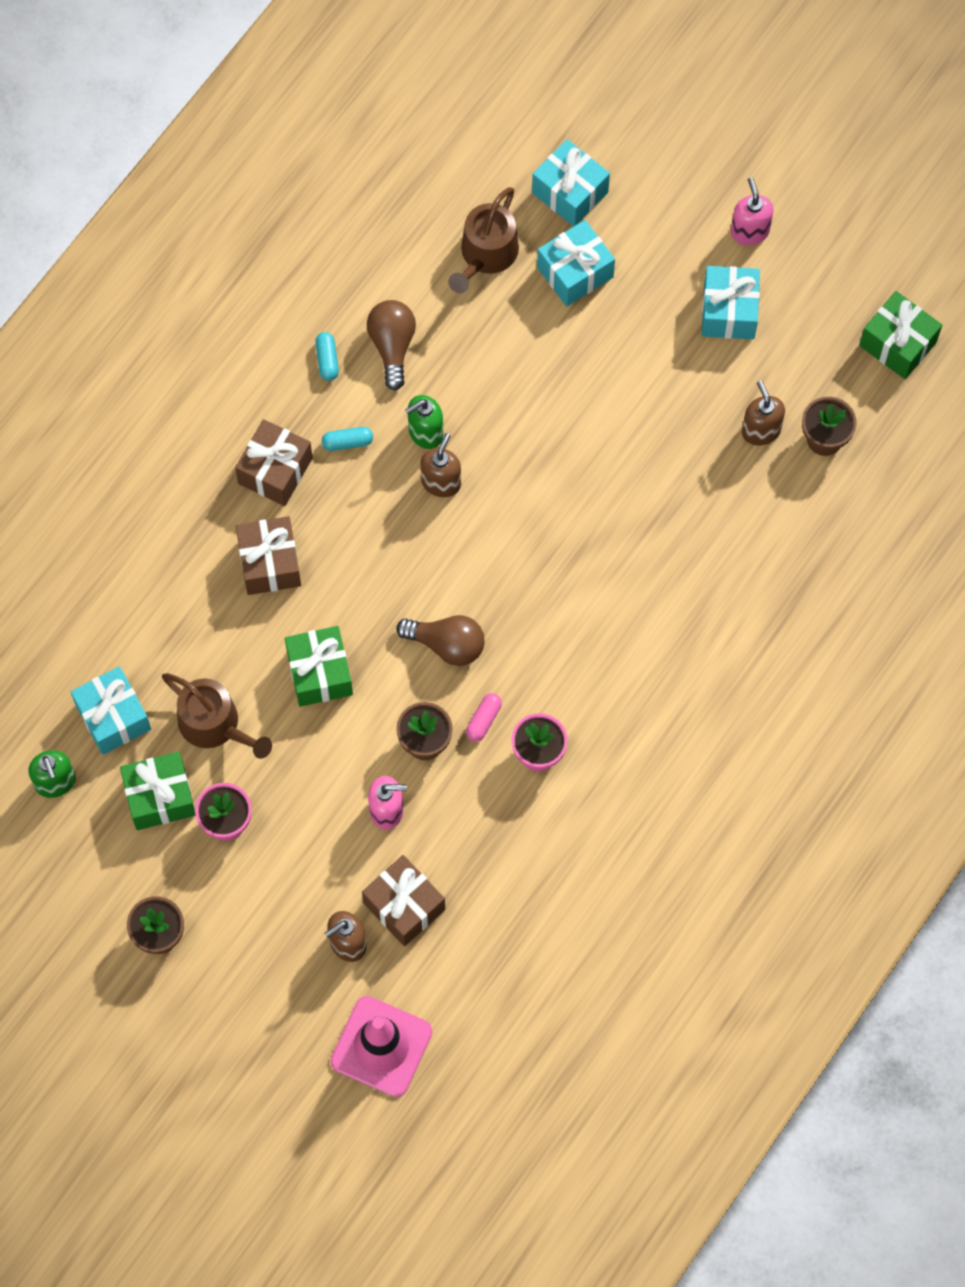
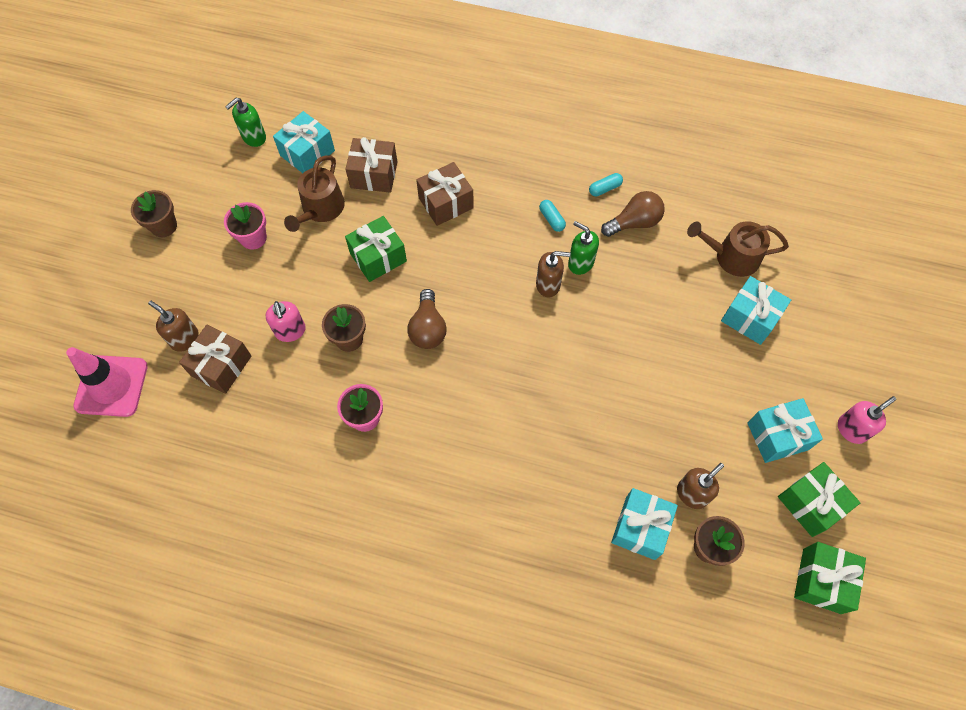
camera: 70 degrees right, 5 degrees down
(160, 797) = (260, 195): green gift -> green gift (810, 504)
(275, 471) = (512, 185): brown gift -> brown gift (374, 175)
(483, 720) = (379, 371): pink capsule -> none
(570, 192) = (809, 294): turquoise gift -> turquoise gift (640, 528)

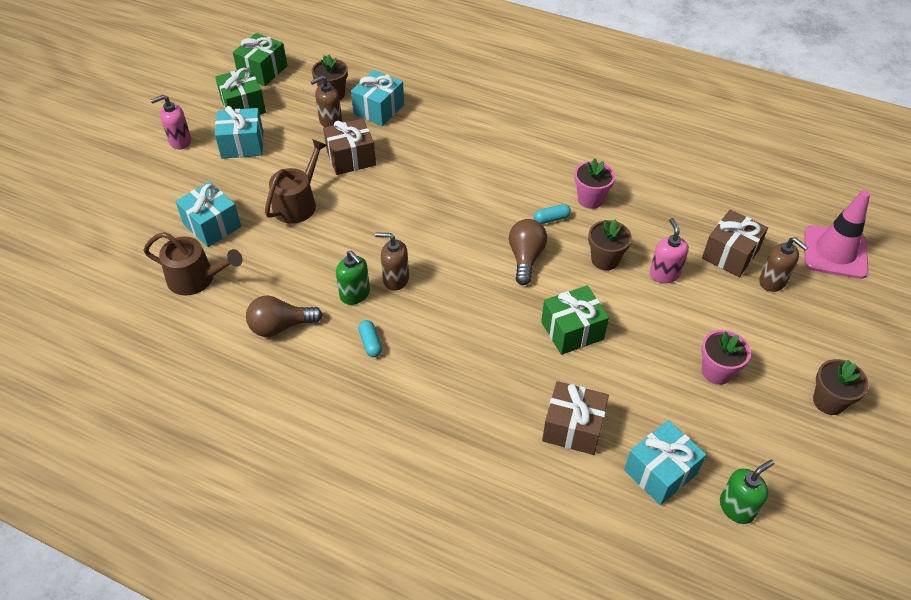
camera: 170 degrees left, 15 degrees down
(320, 209) = (639, 394): brown watering can -> brown watering can (298, 203)
(446, 203) = (488, 379): brown gift -> brown gift (351, 158)
(605, 188) = (297, 368): turquoise capsule -> turquoise capsule (551, 219)

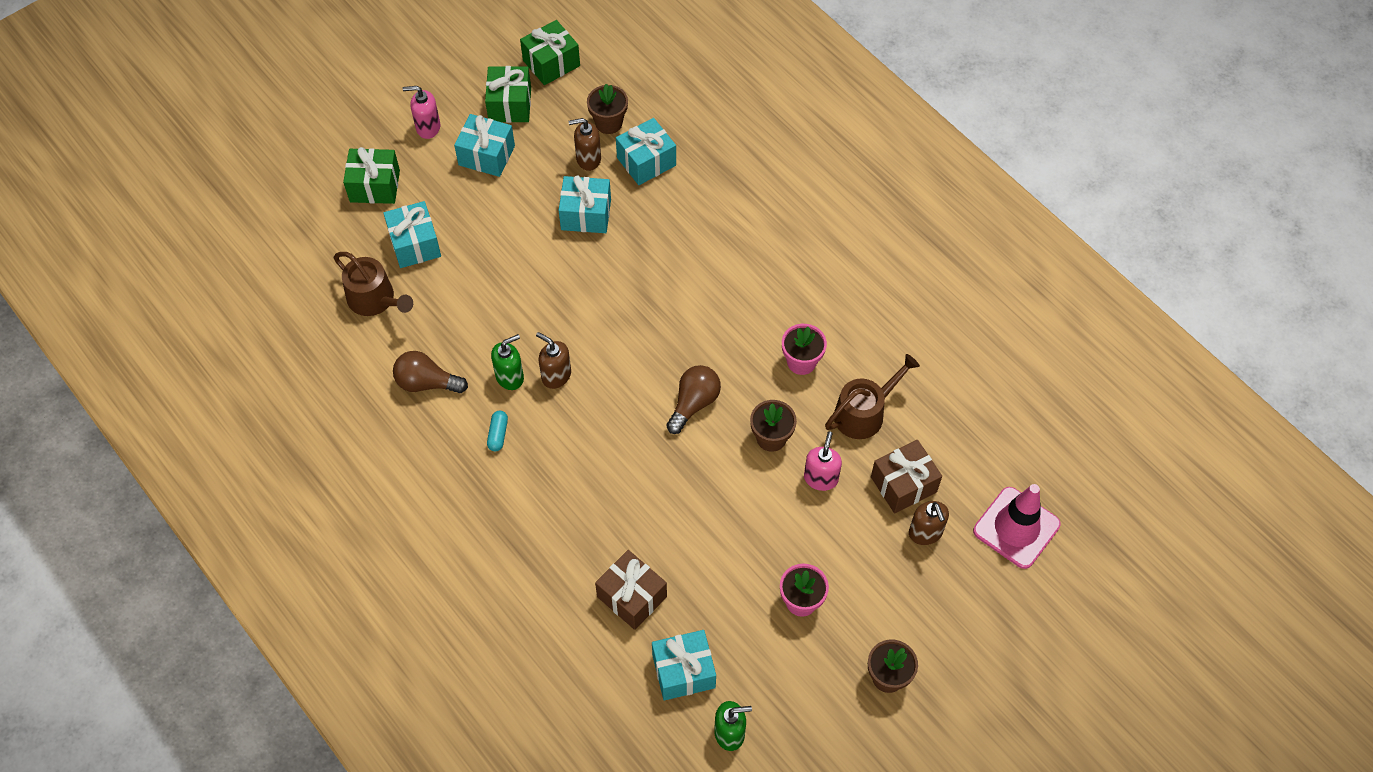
camera: 25 degrees right, 10 degrees up
(298, 203) = (507, 250): brown watering can -> brown watering can (864, 413)
(351, 158) = (586, 214): brown gift -> turquoise gift
(355, 294) = (510, 377): green soap dispenser -> green soap dispenser turned 105 degrees counterclockwise
(551, 219) = (746, 369): turquoise capsule -> none
(572, 330) = (691, 501): green gift -> green gift (375, 186)

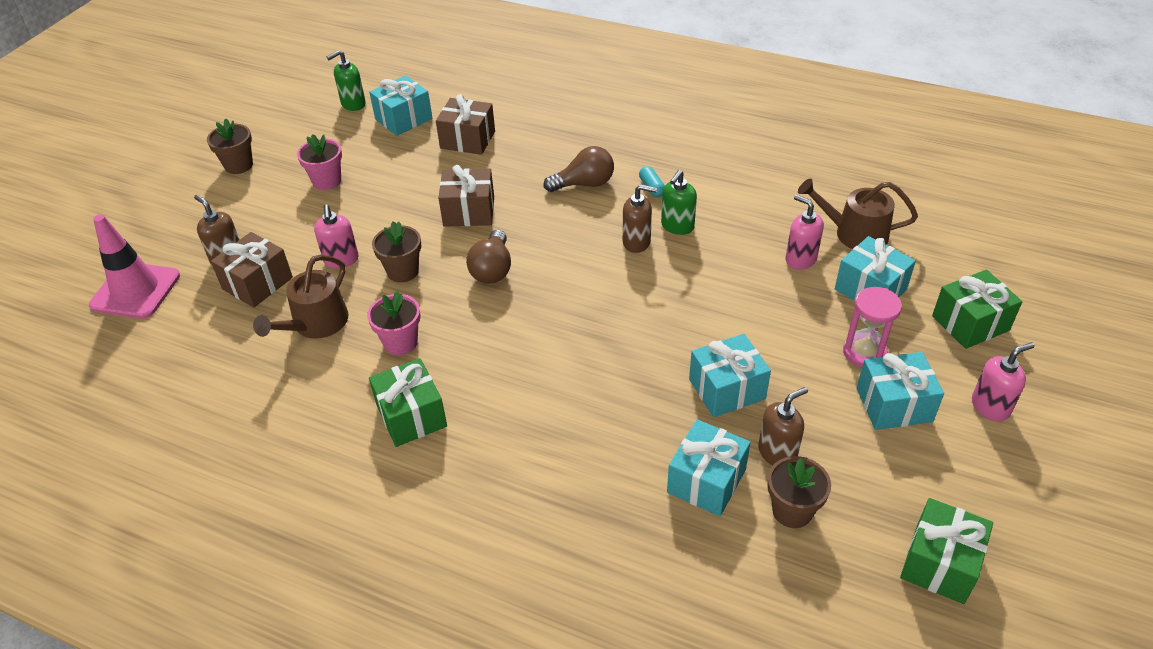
camera: 155 degrees right, 15 degrees down
(427, 383) = (744, 196): brown light bulb -> brown light bulb (584, 184)
(440, 295) = (800, 259): none -> pink soap dispenser
(469, 198) = (864, 352): none -> pink hourglass
(510, 105) = (931, 478): green gift -> green gift (411, 416)
(681, 485) = (469, 211): none -> brown gift

